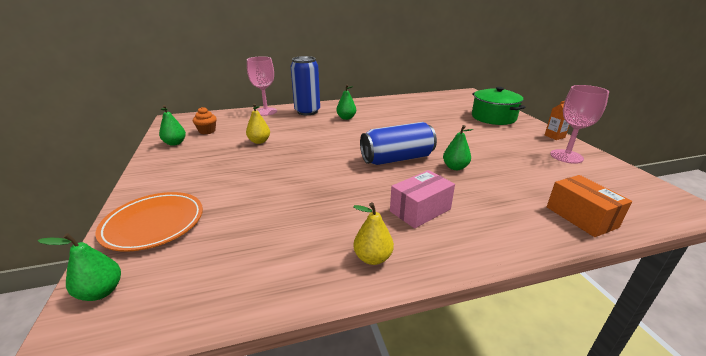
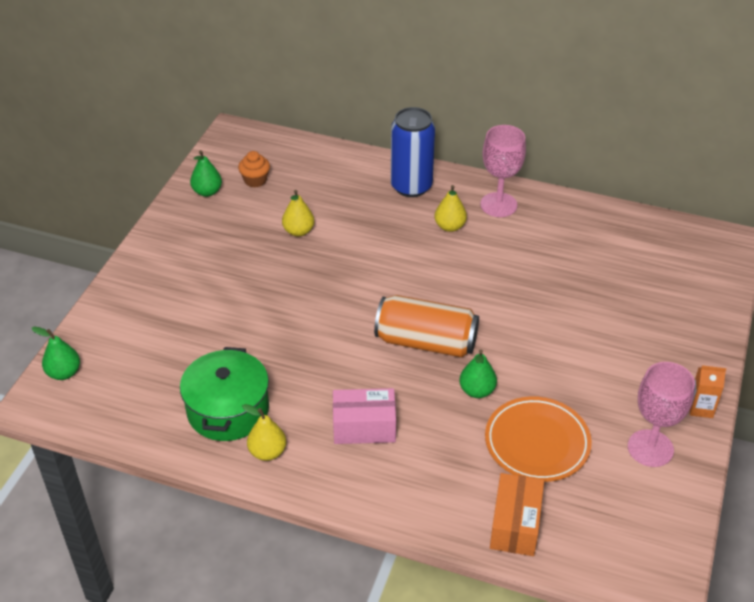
camera: 35 degrees right, 15 degrees up
(154, 224) = (127, 319): orange plate -> orange plate (537, 443)
(266, 111) = (356, 162): pink goblet -> pink goblet (498, 205)
(346, 118) = (450, 226): green pear -> yellow pear
(397, 158) = (426, 342): blue can -> orange can
(493, 117) = (672, 325): green pot -> green pot (228, 410)

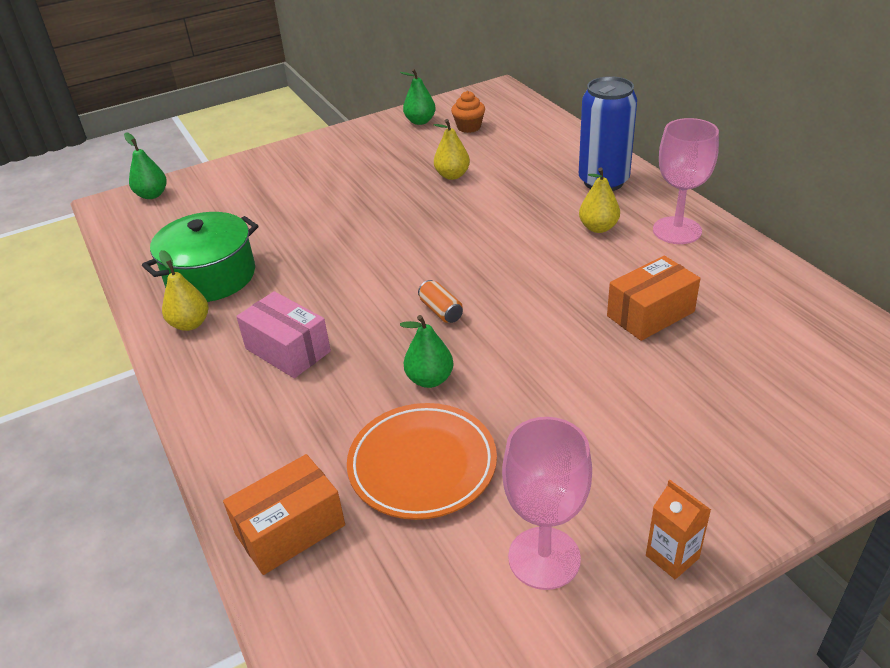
camera: 45 degrees right, 5 degrees down
(426, 342) = (441, 311): orange can -> orange can, size x0.41
(547, 274) = (650, 314): none -> orange box

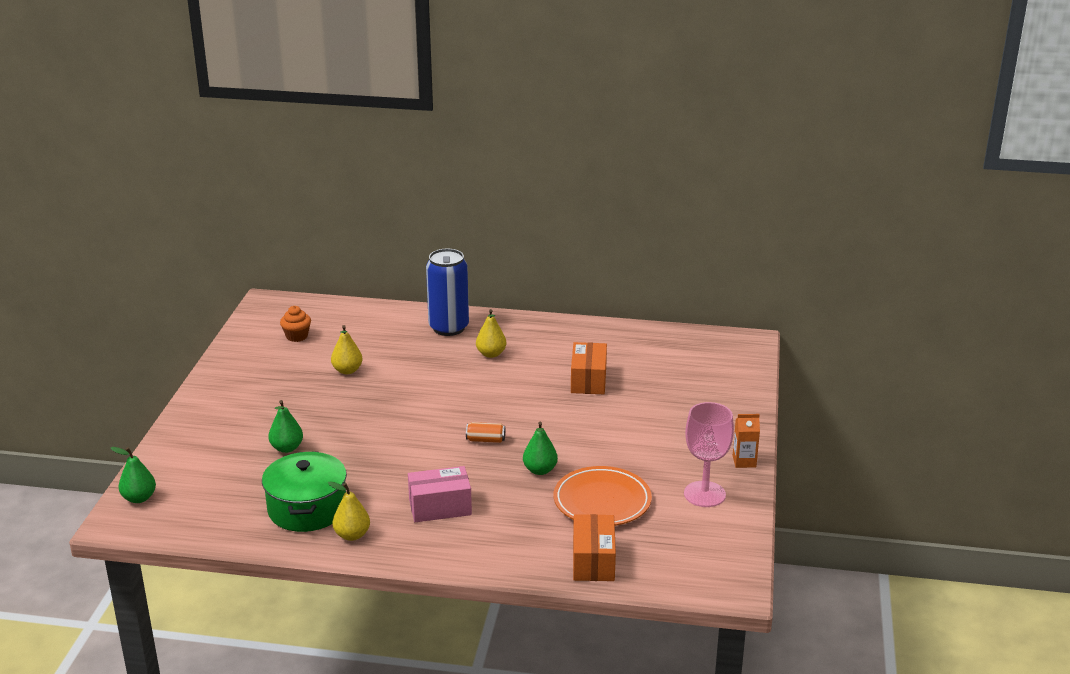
camera: 55 degrees left, 10 degrees down
(420, 121) = (251, 349): green pear -> green pear (287, 448)
(677, 230) = (533, 334): pink goblet -> none

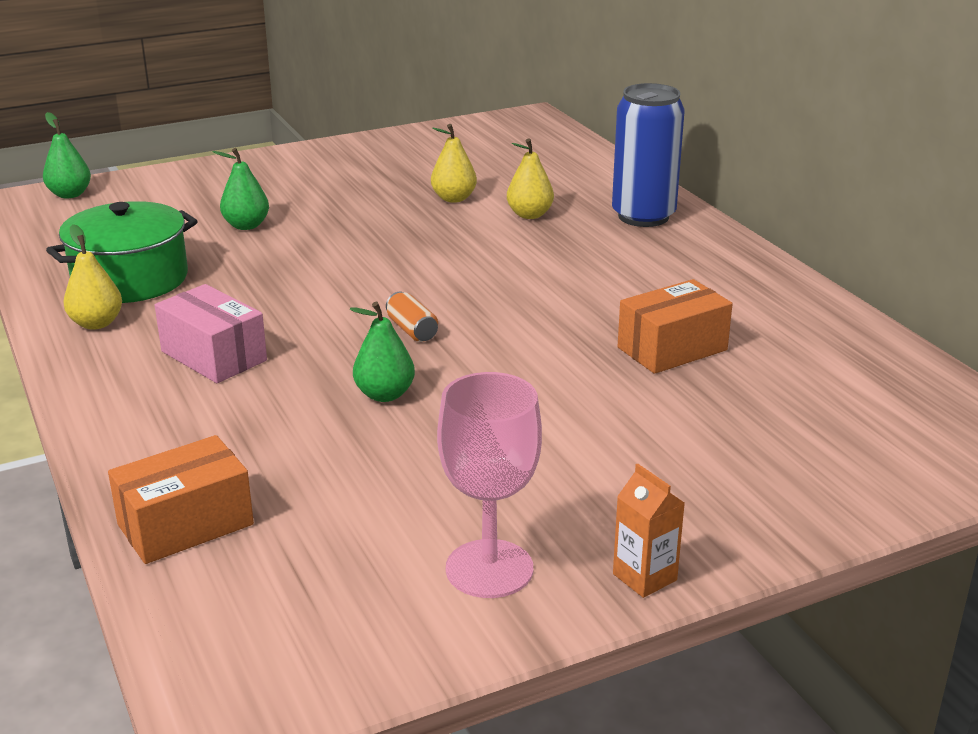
camera: 55 degrees right, 0 degrees up
(297, 336) = (485, 152): orange cupcake -> none
(491, 354) = (626, 261): yellow pear -> yellow pear (529, 215)
(602, 501) = (359, 474): orange plate -> none

